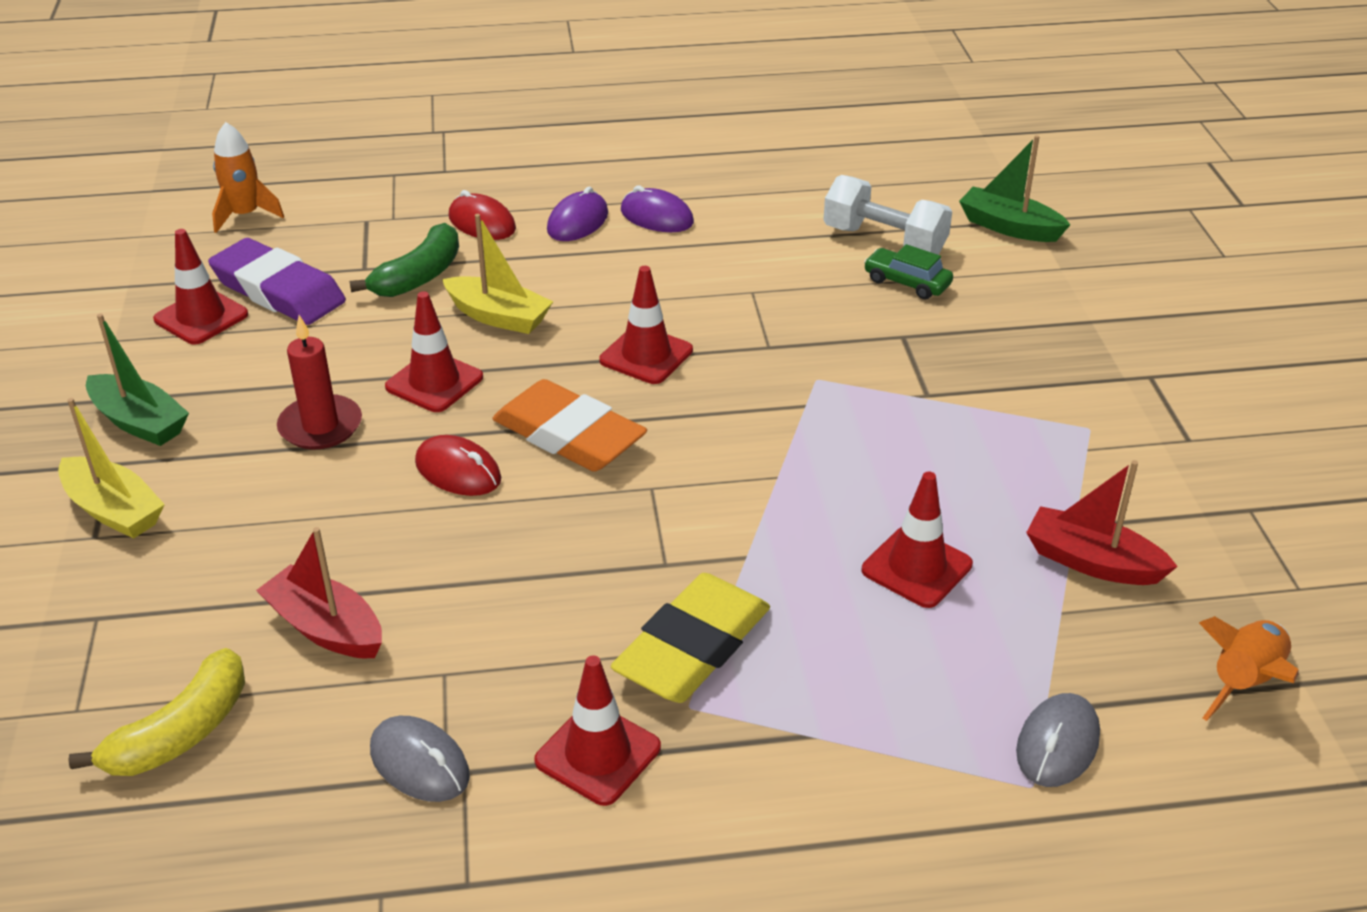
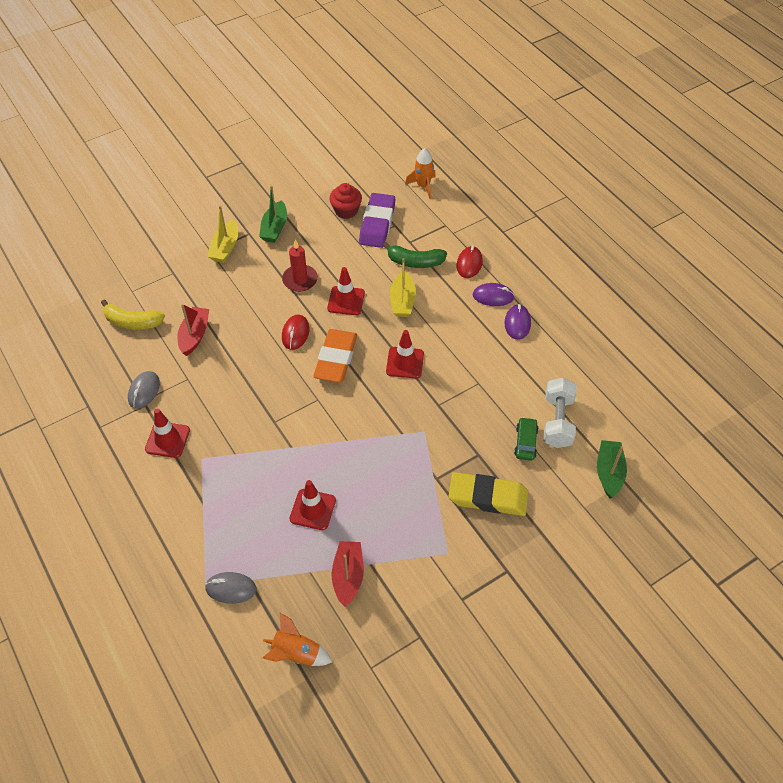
camera: 65 degrees right, 15 degrees up
(201, 317) = (346, 210): red traffic cone -> red cupcake
(692, 647) = (232, 448): yellow eraser -> yellow eraser (488, 497)

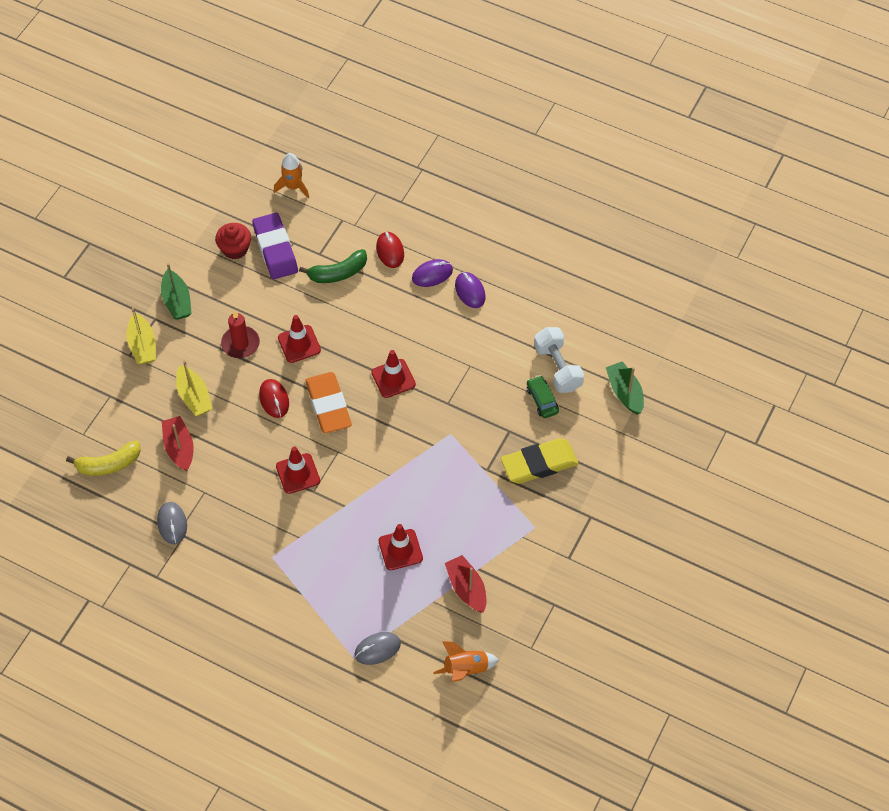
camera: 30 degrees left, 5 degrees up
(167, 440) = (228, 556): red traffic cone -> red traffic cone (298, 473)
(402, 301) = (352, 319): yellow boat -> yellow boat (194, 397)

